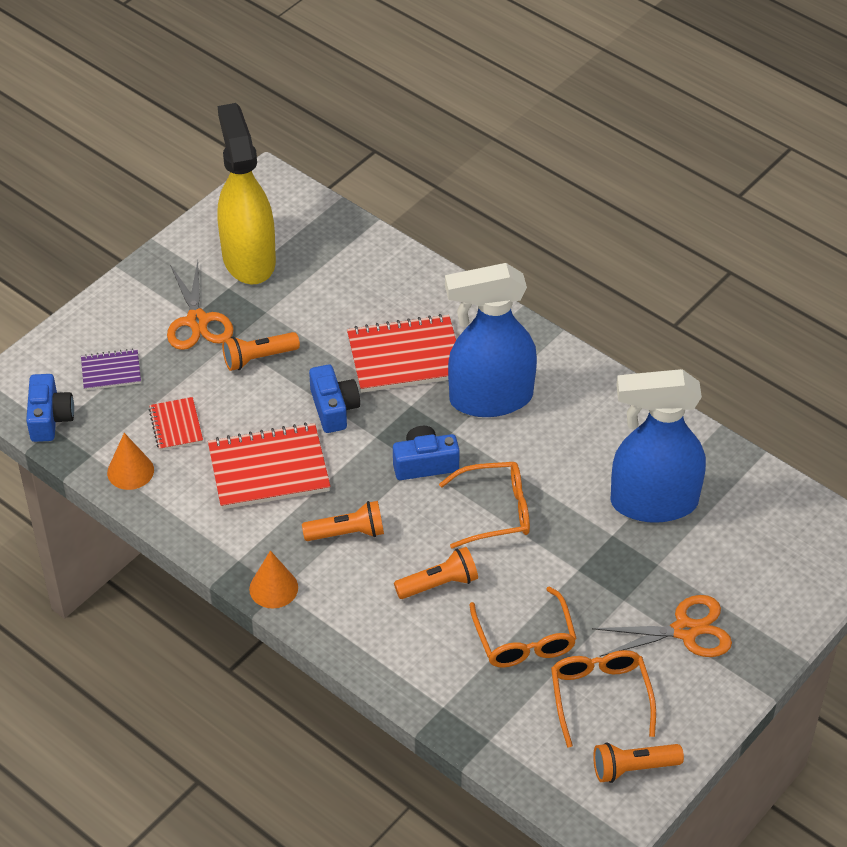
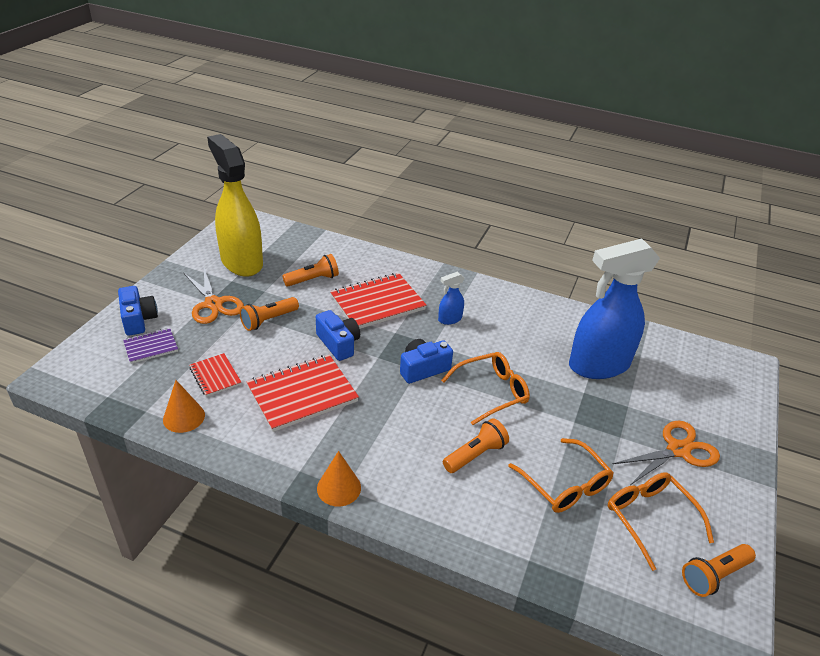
camera: 20 degrees left, 10 degrees down
(50, 418) = (103, 389): blue camera -> blue camera (138, 319)
(347, 533) = (384, 430): orange flashlight -> orange flashlight (313, 280)
(490, 398) = (449, 319): blue spray bottle -> blue spray bottle, size x0.41

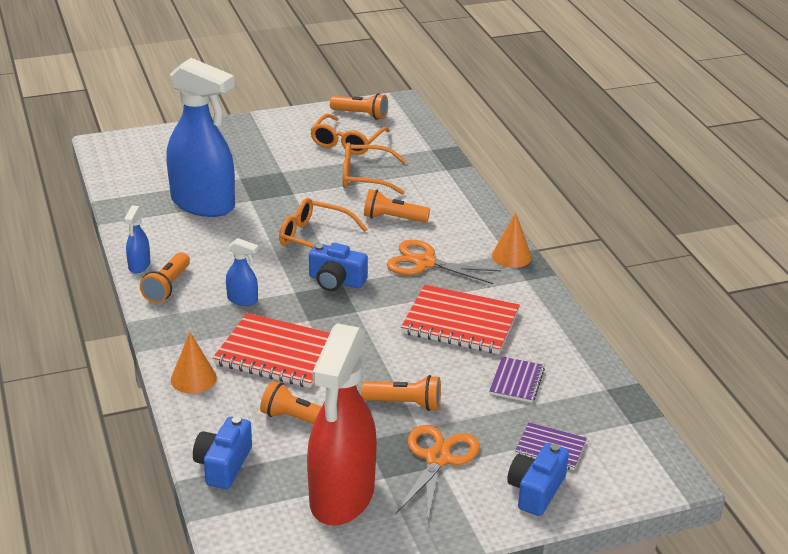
camera: 130 degrees left, 5 degrees down
(184, 417) = (577, 364): orange cone -> orange cone (193, 378)
(215, 376) = (517, 381): red notebook -> purple notebook
(241, 262) = (341, 497): yellow spray bottle -> red spray bottle
(338, 344) = (372, 341): blue camera -> blue camera (223, 465)
(499, 300) = (167, 286): none -> orange flashlight
(537, 301) = (139, 266): none -> blue spray bottle
(565, 485) = (365, 177): orange glasses -> orange glasses turned 105 degrees counterclockwise
(678, 450) = (263, 148): orange scissors -> orange scissors (425, 262)

